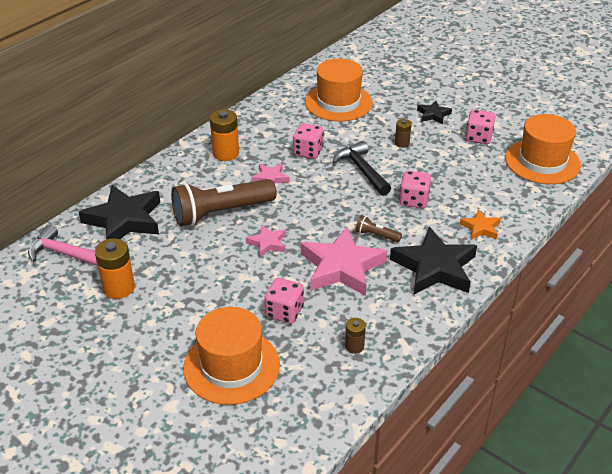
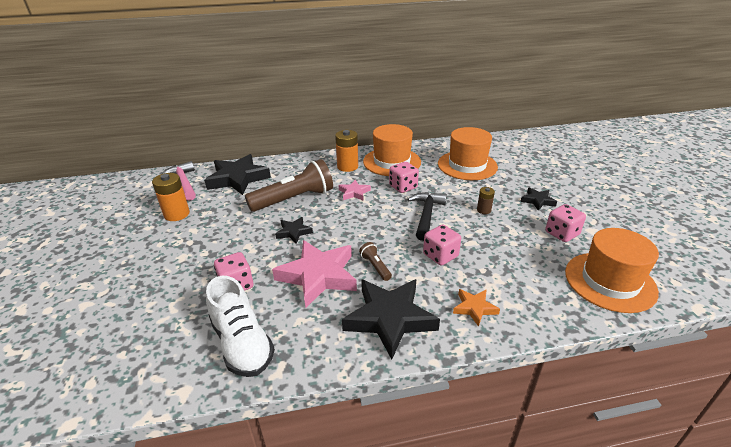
camera: 40 degrees right, 5 degrees down
(221, 212) = (294, 199): brown flashlight -> brown flashlight turned 135 degrees clockwise
(231, 366) = (152, 302): orange hat -> orange hat (392, 162)
(267, 243) = (293, 232): pink star -> black star
(354, 346) = (242, 343): brown battery -> white shoe

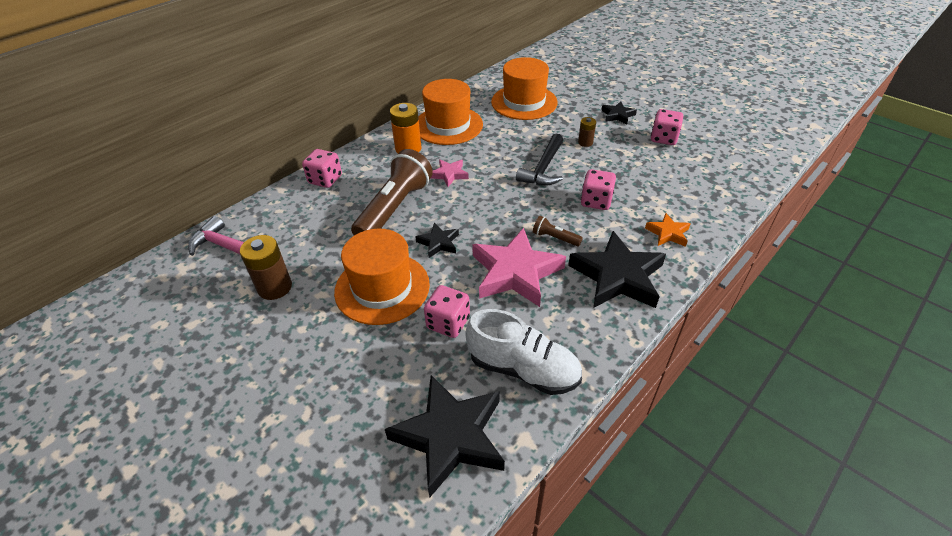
camera: 35 degrees left, 10 degrees up
(177, 214) = (275, 287): orange battery -> brown battery
(238, 178) = (295, 213): black star -> black star (450, 437)
(403, 187) = (490, 148): pink dice -> pink dice (325, 179)
(426, 215) = (543, 168): black hammer -> black hammer turned 135 degrees counterclockwise
(610, 281) = (731, 164): orange hat -> orange hat (382, 288)

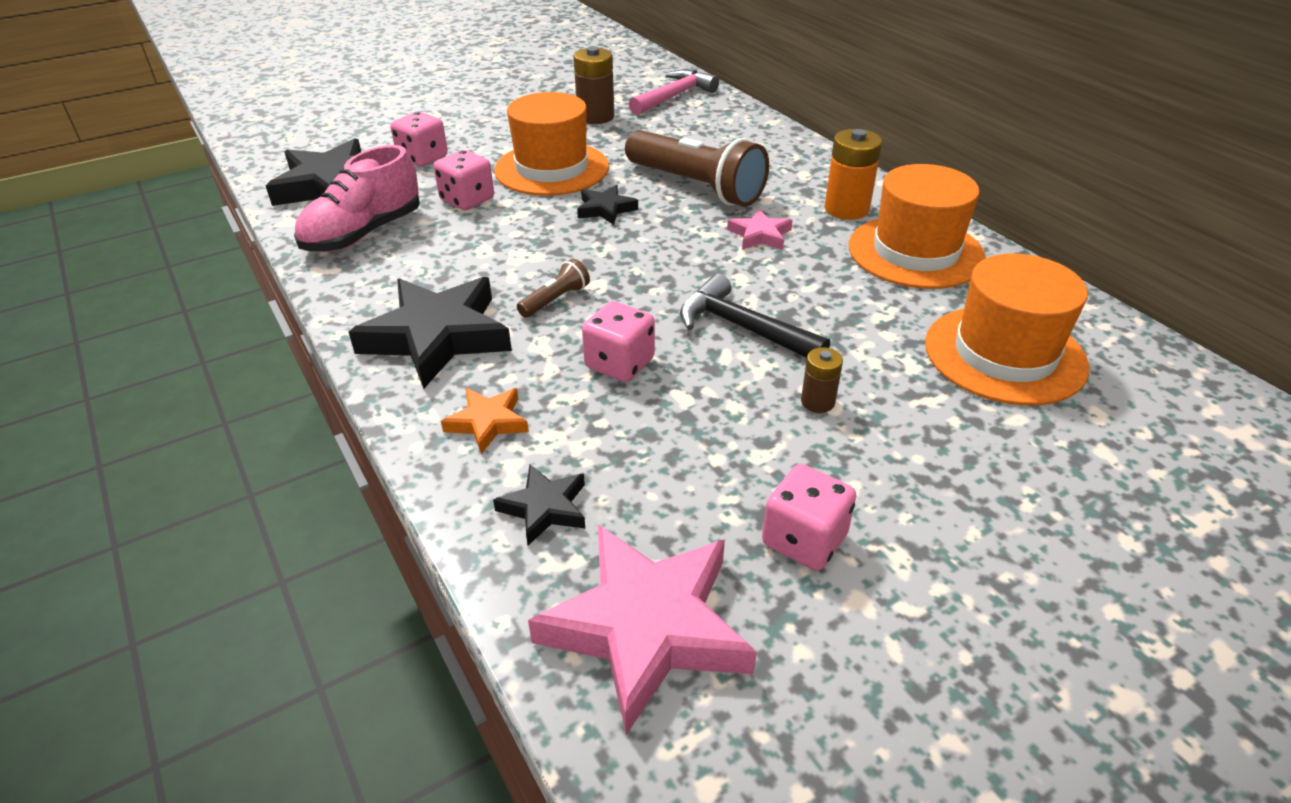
camera: 105 degrees right, 5 degrees down
(325, 179) = (783, 146): pink dice -> pink dice (423, 158)
(515, 272) = (511, 255): pink star -> pink star (647, 627)
(523, 369) = (363, 234): white shoe -> pink shoe
(617, 115) = (931, 490): black star -> black star (545, 508)

